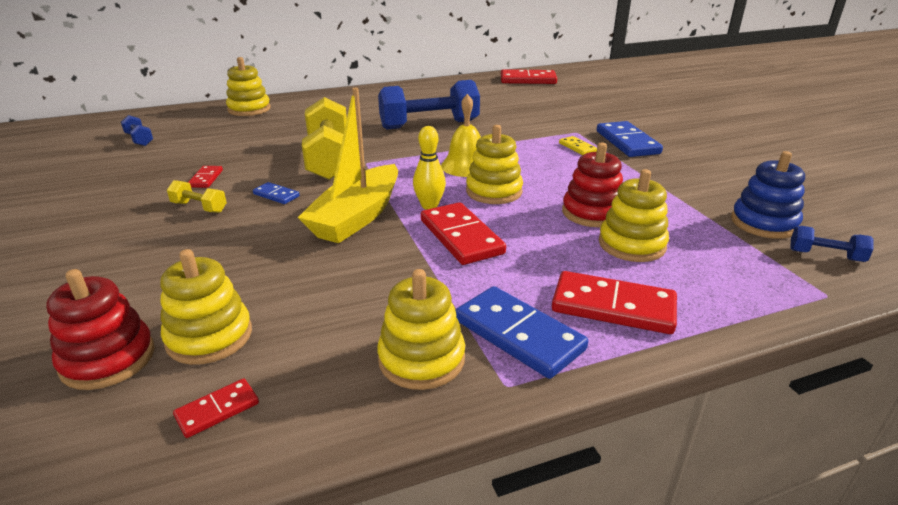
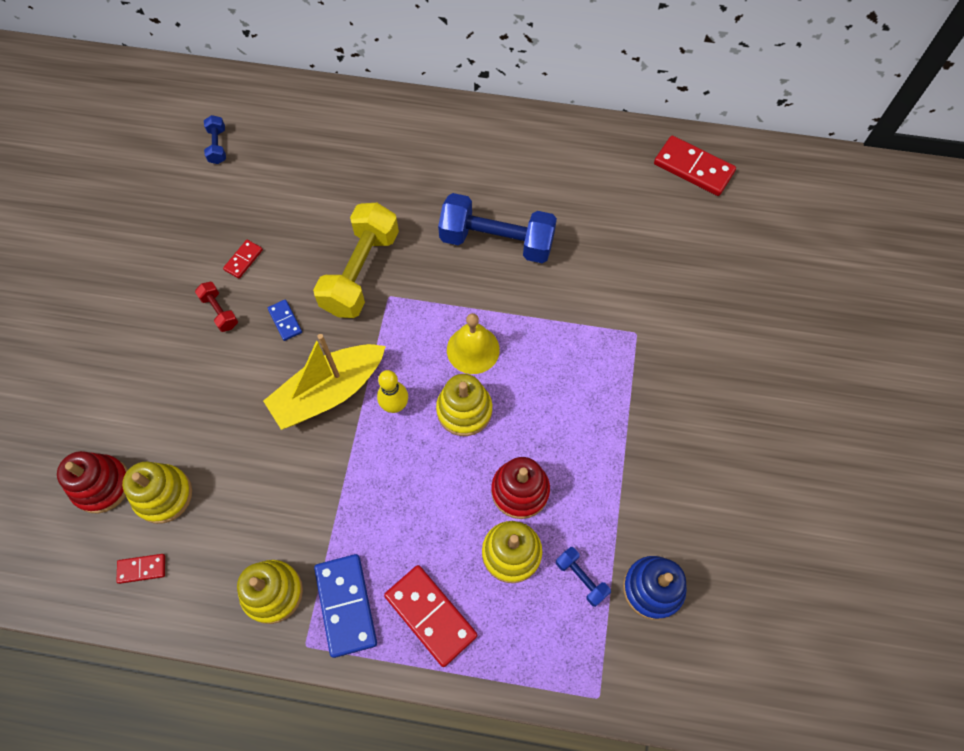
camera: 30 degrees right, 35 degrees up
(199, 207) = (219, 311): yellow dumbbell -> red dumbbell
(249, 109) = (342, 115): yellow stacking toy -> none
(461, 237) = (388, 467): red domino -> none
(577, 147) = (607, 367): yellow domino -> none
(627, 142) = (668, 383): blue domino -> none
(825, 255) = (653, 657): blue dumbbell -> blue dumbbell (581, 578)

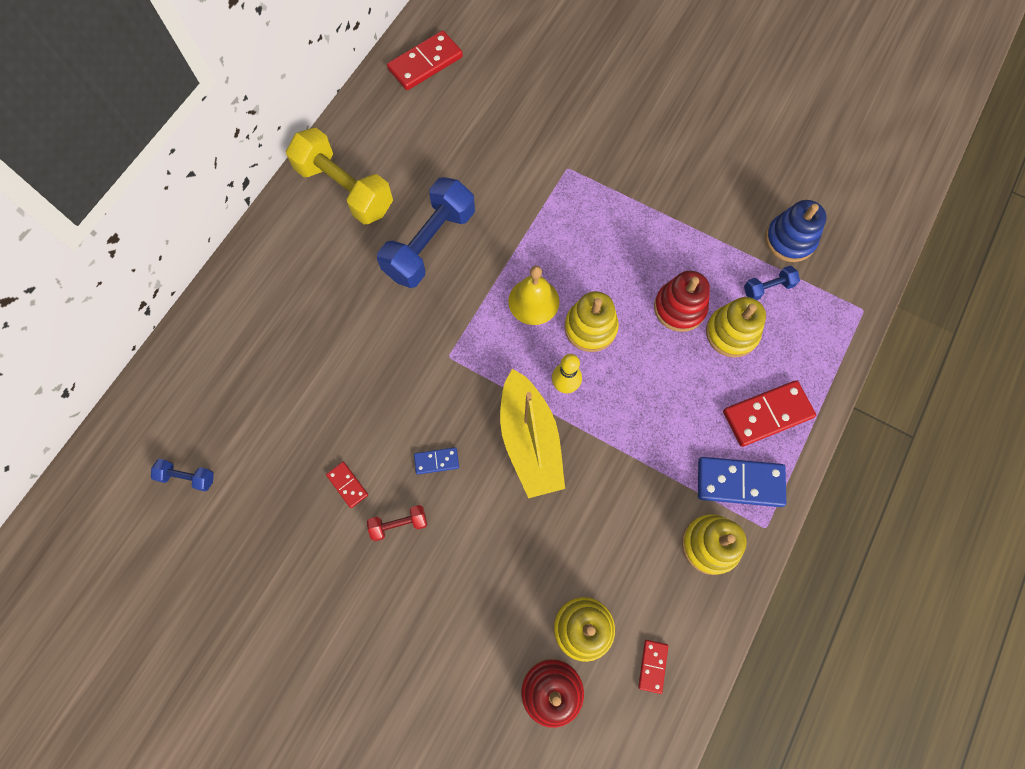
camera: 70 degrees left, 5 degrees up
(361, 272) = (411, 374): yellow dumbbell -> yellow dumbbell (345, 189)

